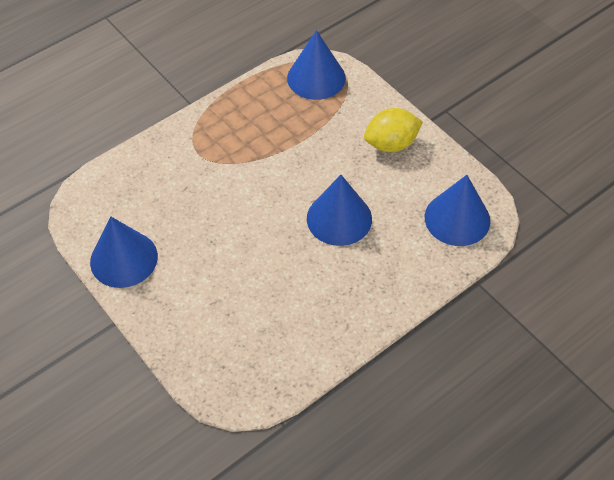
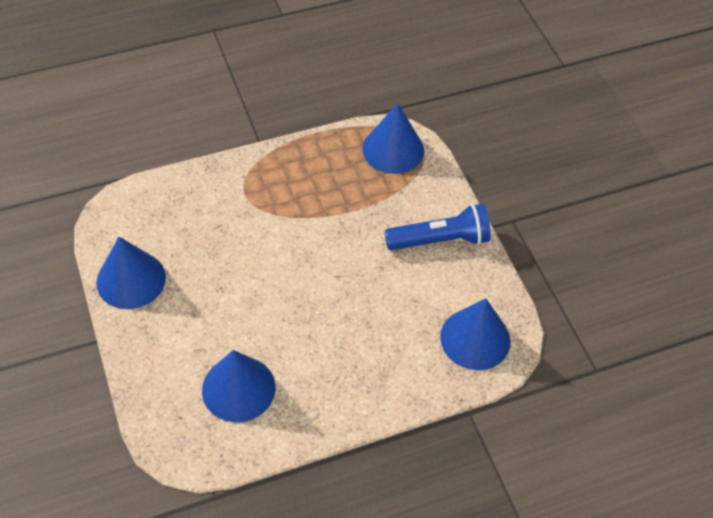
camera: 15 degrees right, 0 degrees up
(339, 218) = (355, 302): blue cone -> blue cone (238, 388)
(391, 144) = (440, 240): yellow lemon -> blue flashlight

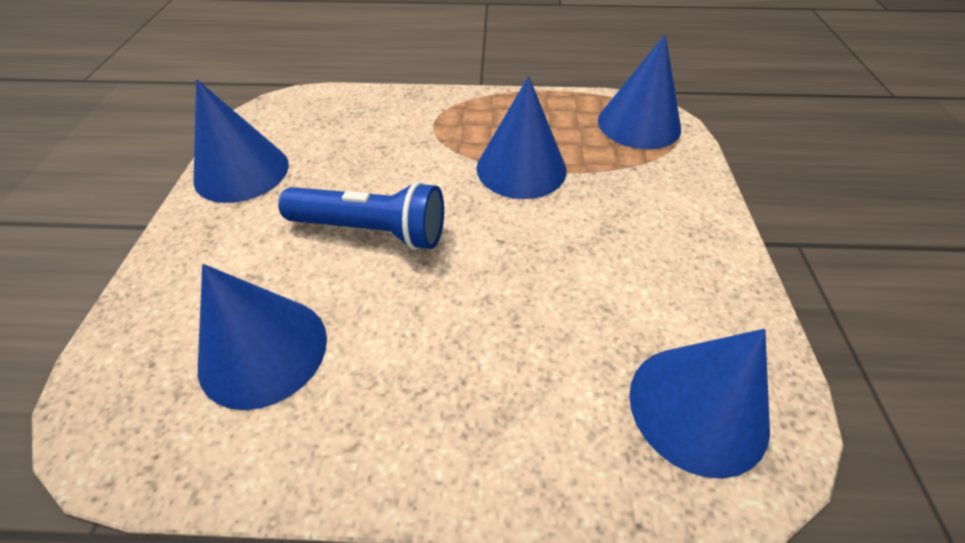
camera: 25 degrees right, 5 degrees down
(327, 215) = (521, 168): none -> blue cone
(440, 240) = (674, 237): blue flashlight -> blue flashlight (372, 231)

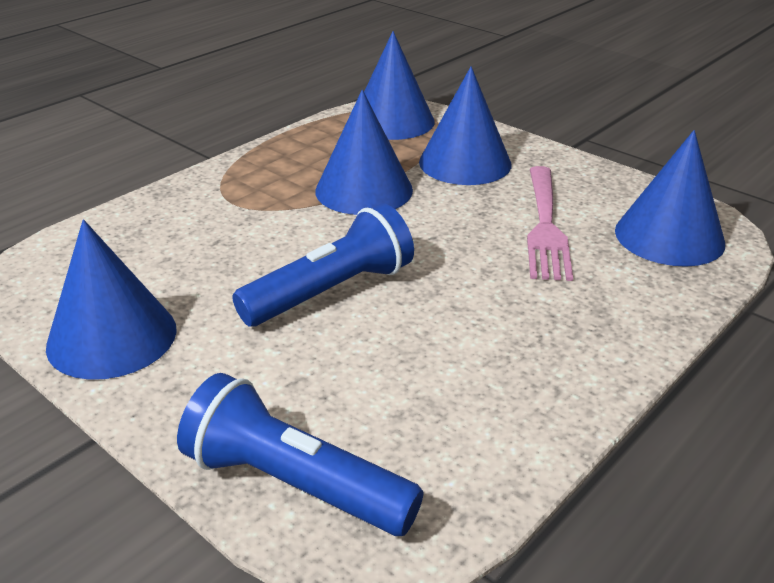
camera: 50 degrees left, 15 degrees down
(140, 343) = (294, 483): none -> blue flashlight
(263, 350) = (403, 404): blue cone -> blue cone (465, 163)
(598, 300) = (545, 226): none -> pink fork

